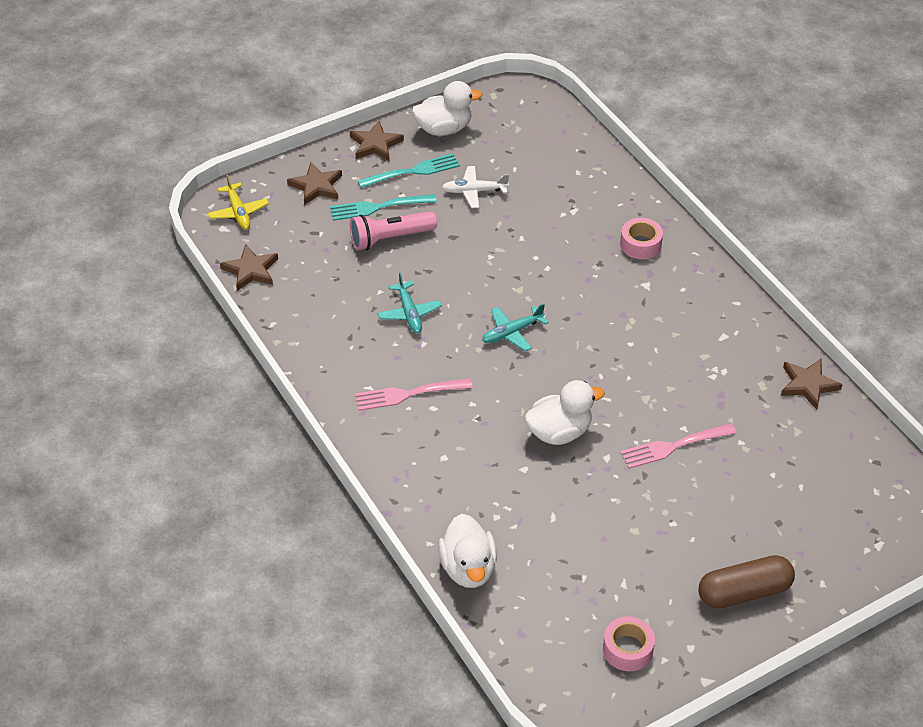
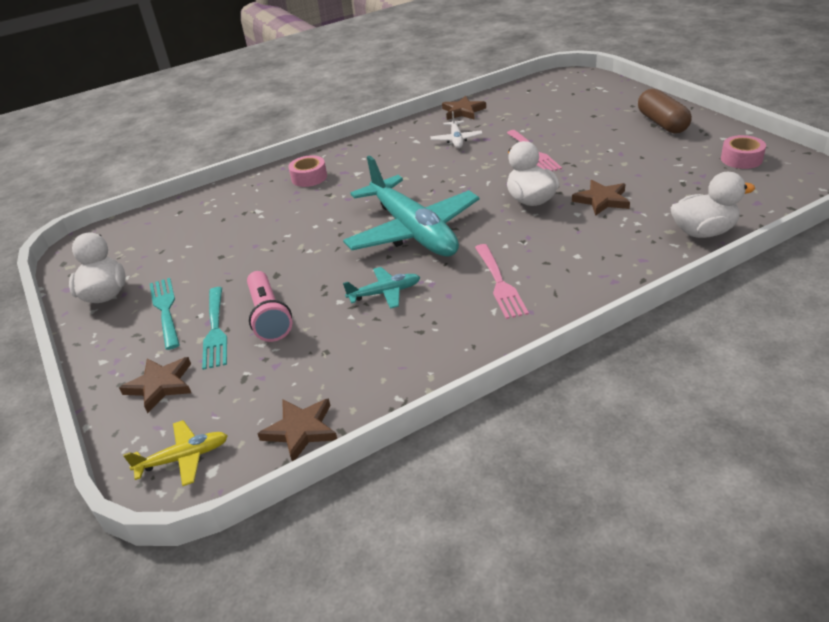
camera: 85 degrees left, 10 degrees down
(375, 144) = (106, 342): brown star -> brown star (602, 200)
(474, 191) = (212, 266): white plane -> white plane (456, 140)
(512, 332) = (412, 231): turquoise plane -> turquoise plane, size x2.34

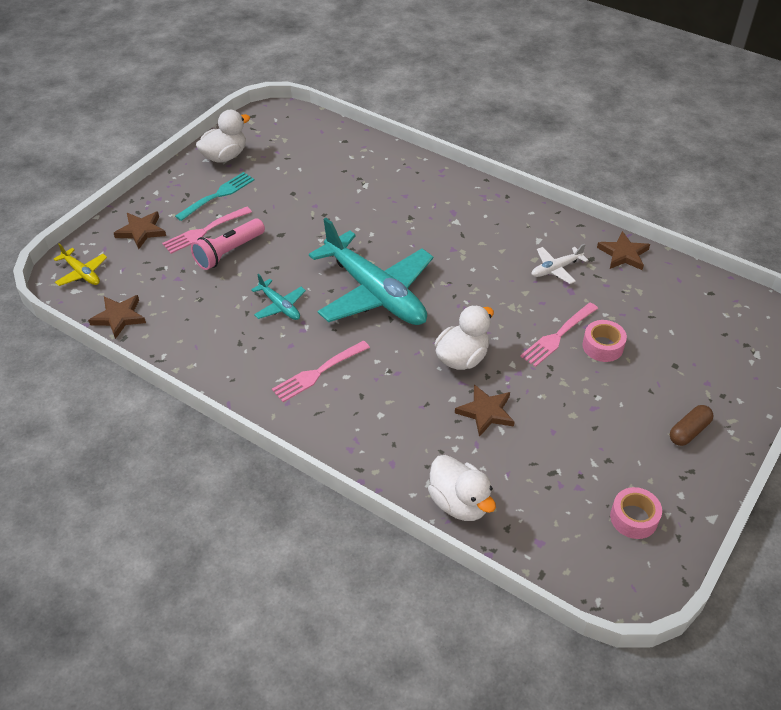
camera: 60 degrees right, 10 degrees up
(215, 330) = (204, 231): turquoise fork -> pink fork
(309, 177) = (432, 193): pink tape -> pink tape (602, 346)
(412, 231) = (374, 292): turquoise plane -> turquoise plane turned 75 degrees counterclockwise
(662, 123) = (689, 431): brown capsule -> brown capsule, size x0.64

